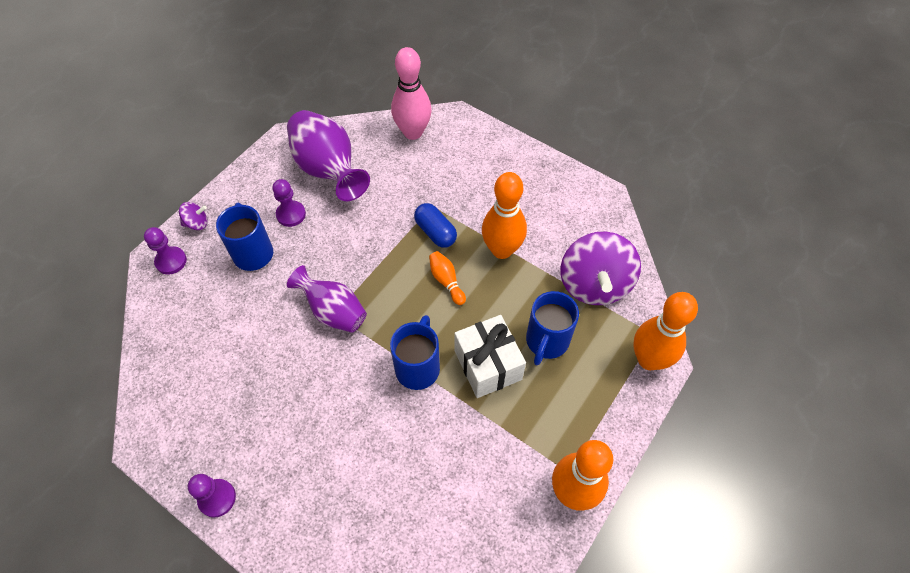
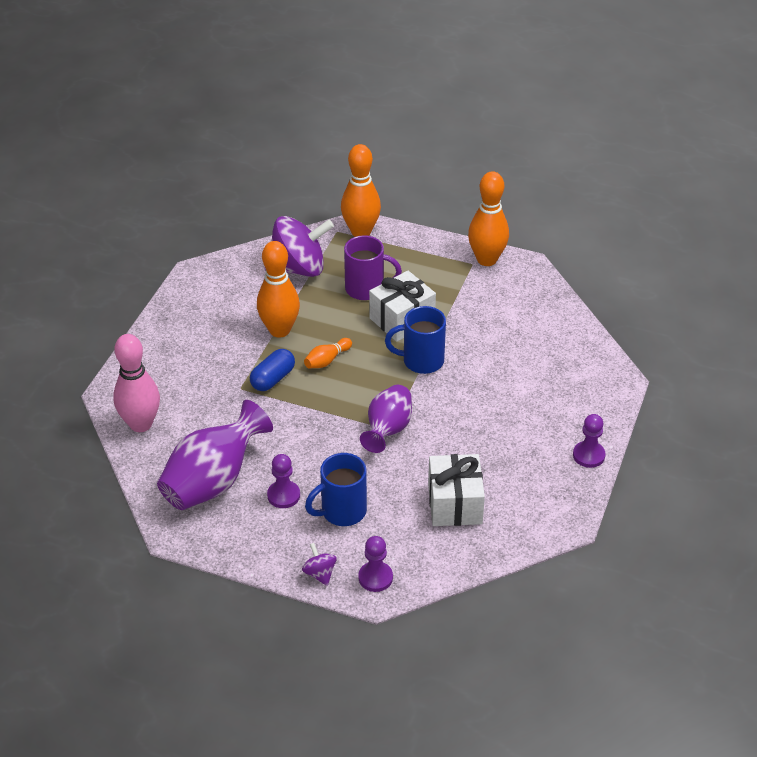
camera: 105 degrees left, 15 degrees down
(217, 345) = (455, 504): none -> white gift
(546, 341) = (366, 289): blue mug -> purple mug

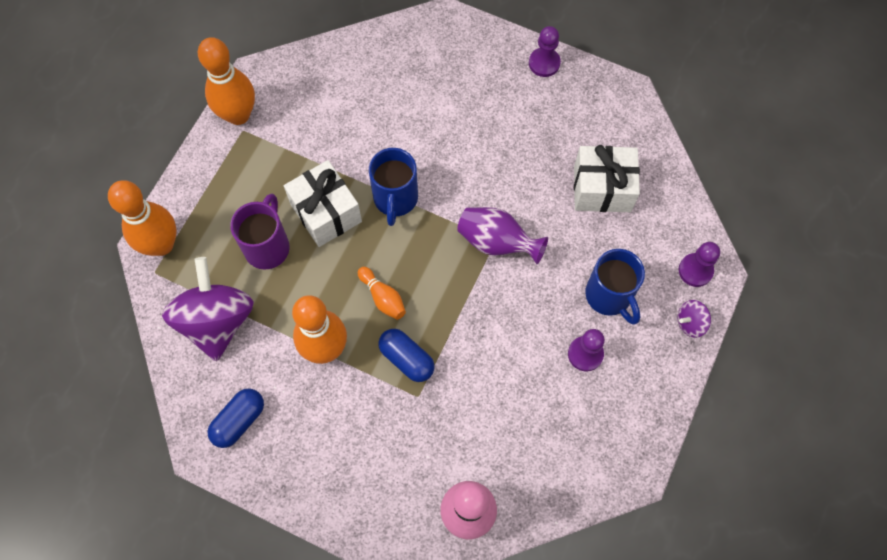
camera: 85 degrees left, 25 degrees up
(213, 481) = (562, 429): purple vase -> none
(217, 289) = (239, 421): none -> blue capsule

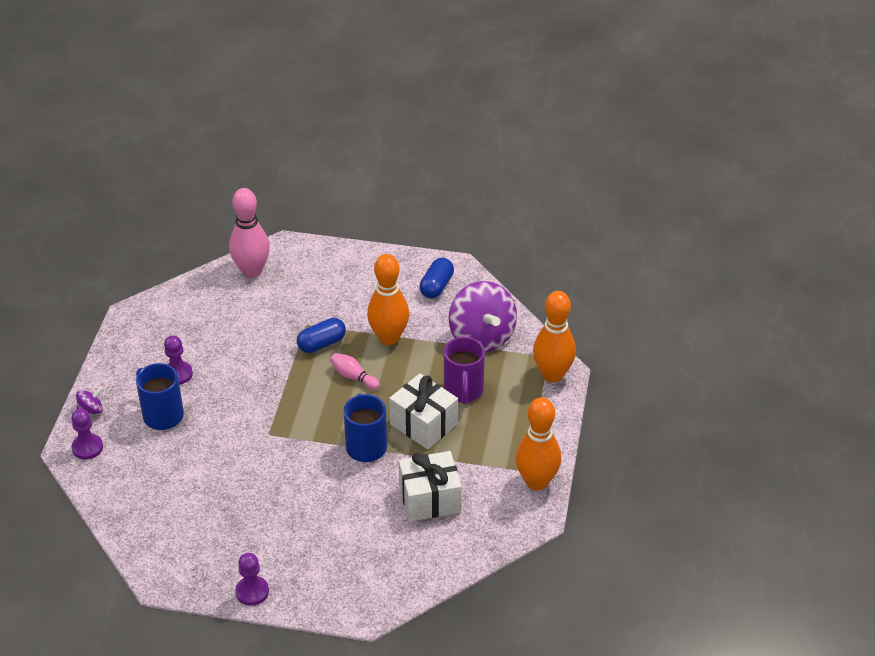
camera: 165 degrees right, 25 degrees down
(383, 297) = (353, 377): orange bowling pin -> pink bowling pin
(407, 359) = (321, 344): blue capsule -> blue capsule turned 60 degrees counterclockwise
(496, 242) = (267, 433): purple vase -> none
(602, 189) = (178, 492): white gift -> white gift (429, 499)

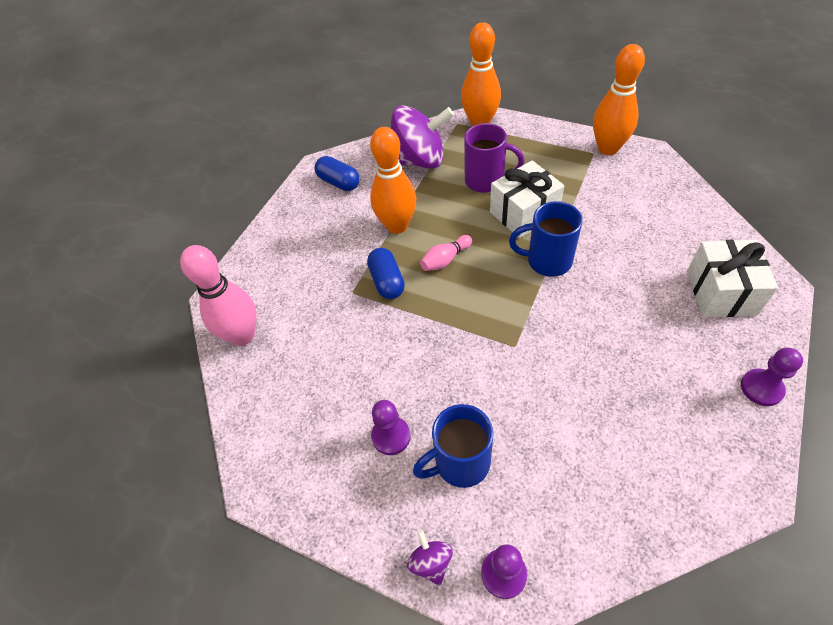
camera: 70 degrees left, 10 degrees up
(429, 499) = (624, 220): white gift -> white gift (721, 292)

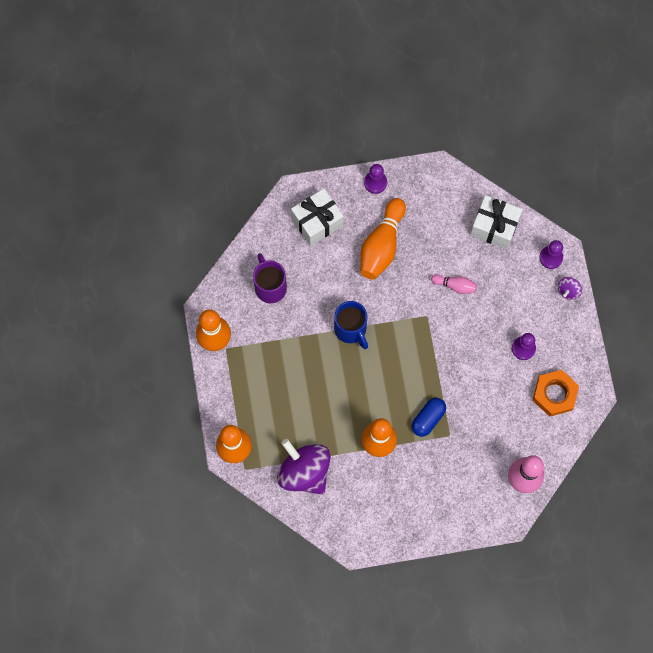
camera: 130 degrees left, 20 degrees up
(302, 436) = (554, 394): none -> orange nut
(339, 182) = (362, 517): blue capsule -> none
(445, 260) = (388, 393): pink bowling pin -> pink bowling pin (455, 285)
(460, 463) = (514, 305): blue mug -> none
(486, 180) = (298, 409): purple mug -> purple mug (270, 287)
(524, 213) = (316, 365): white gift -> white gift (494, 227)
(649, 346) = (382, 245): none -> orange bowling pin

